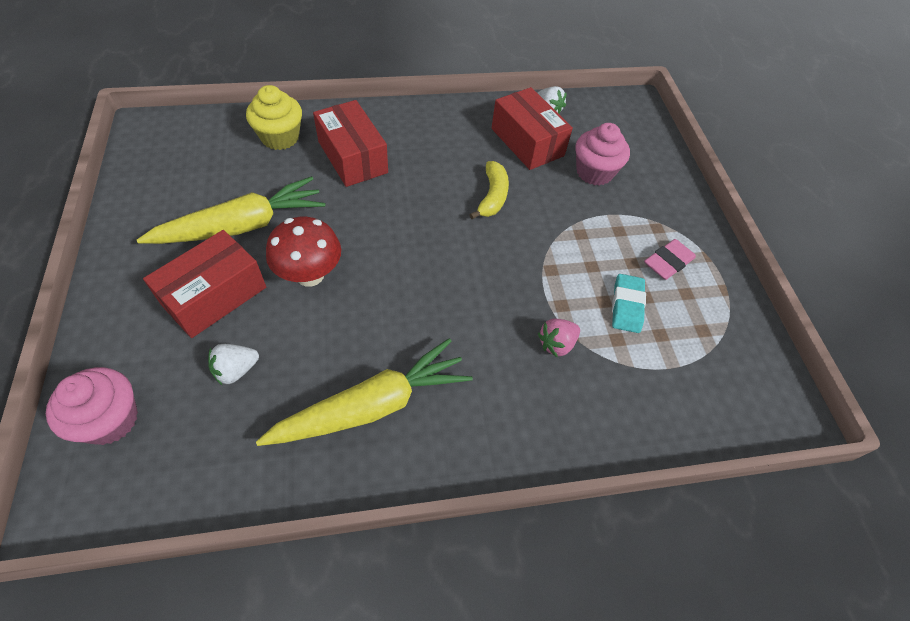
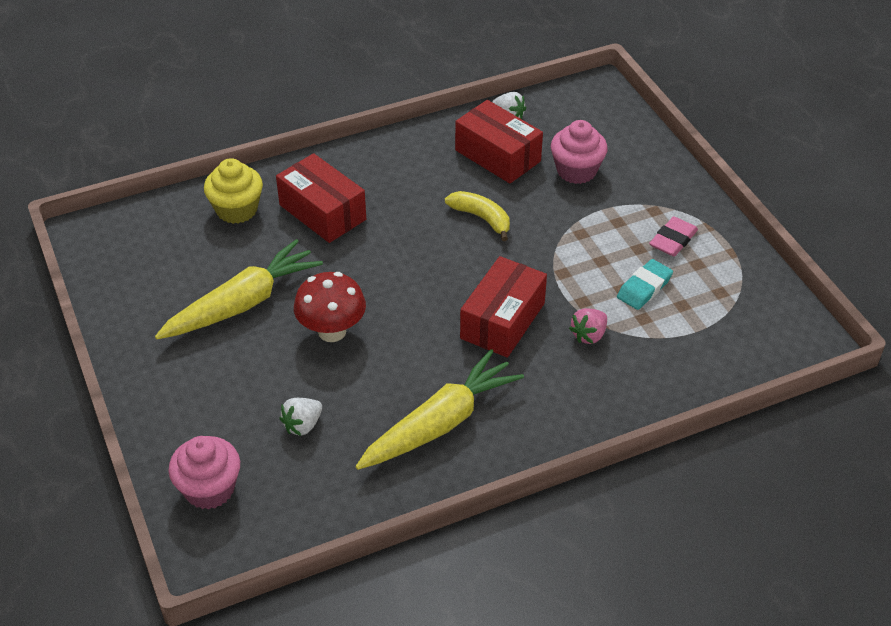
camera: 10 degrees left, 10 degrees down
(214, 296) = (249, 370): red box -> red box (502, 321)
(492, 196) = (481, 218): yellow banana -> yellow banana turned 45 degrees counterclockwise
(626, 306) = (644, 288): turquoise eraser -> turquoise eraser turned 45 degrees clockwise

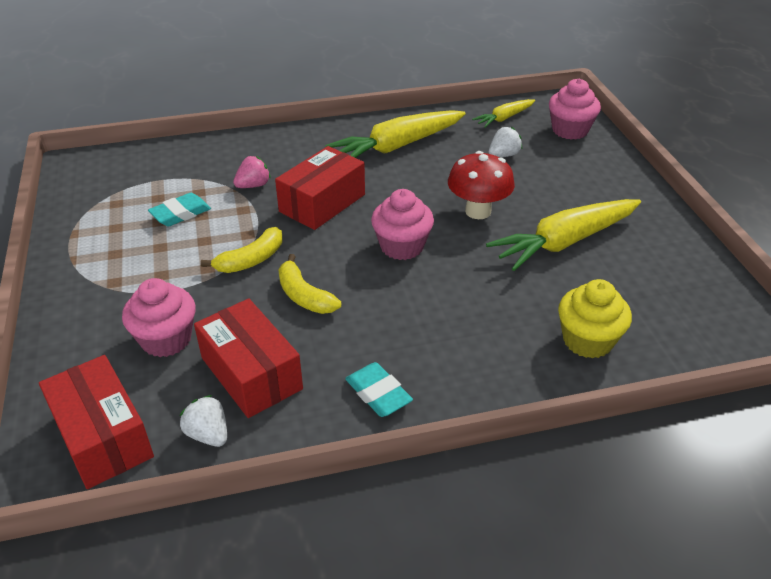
camera: 170 degrees left, 5 degrees down
(300, 503) = (504, 118): none -> yellow carrot
(322, 212) = (484, 325): red box -> red box (103, 436)
(399, 154) = (378, 393): none -> turquoise eraser
(405, 278) = (402, 246): none -> pink cupcake
(544, 246) = (251, 260): none -> yellow banana
(673, 240) = (120, 250): pink eraser -> none

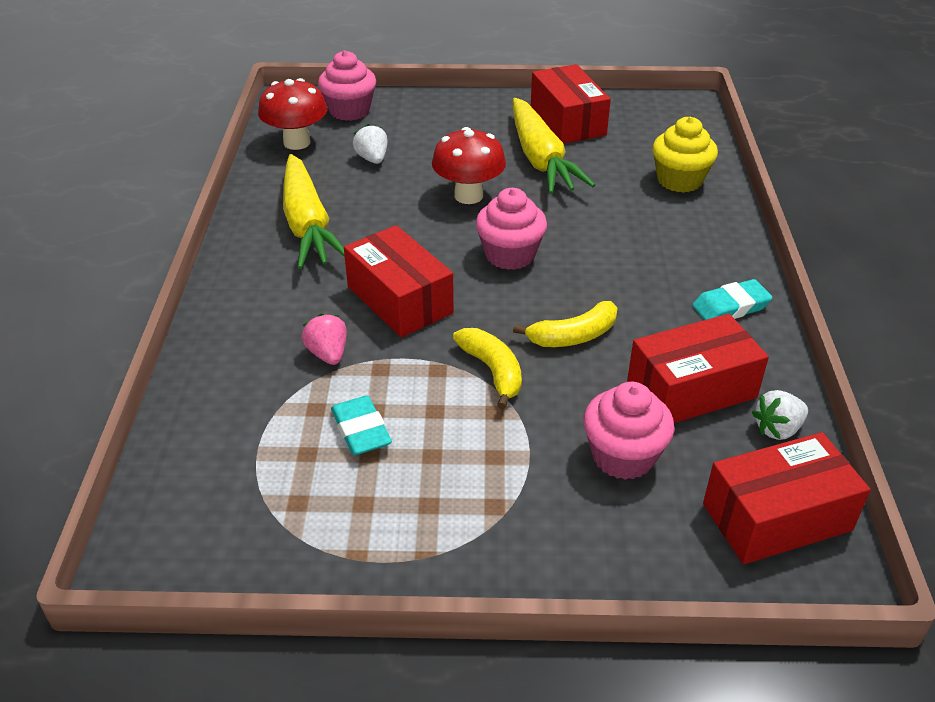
camera: 75 degrees left, 0 degrees up
(504, 118) = (297, 142): yellow carrot -> red mushroom
(649, 249) = (567, 121): none -> red box

